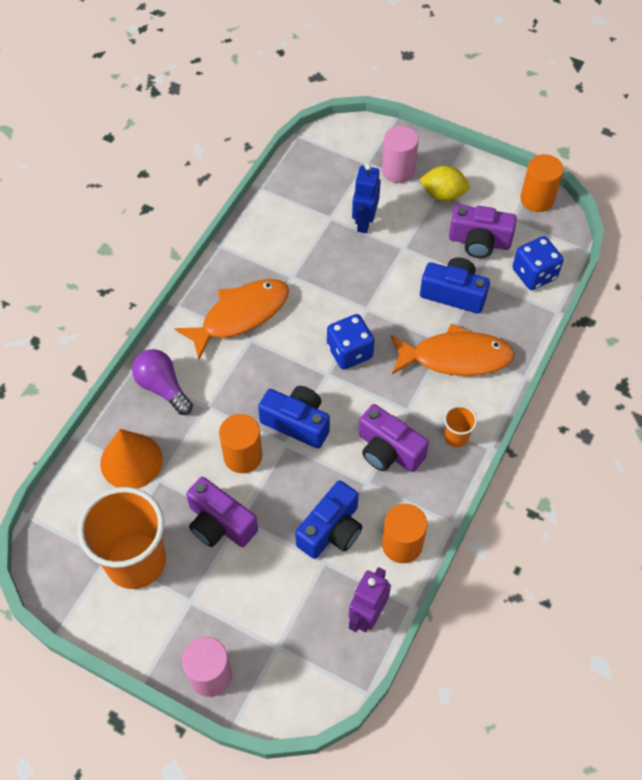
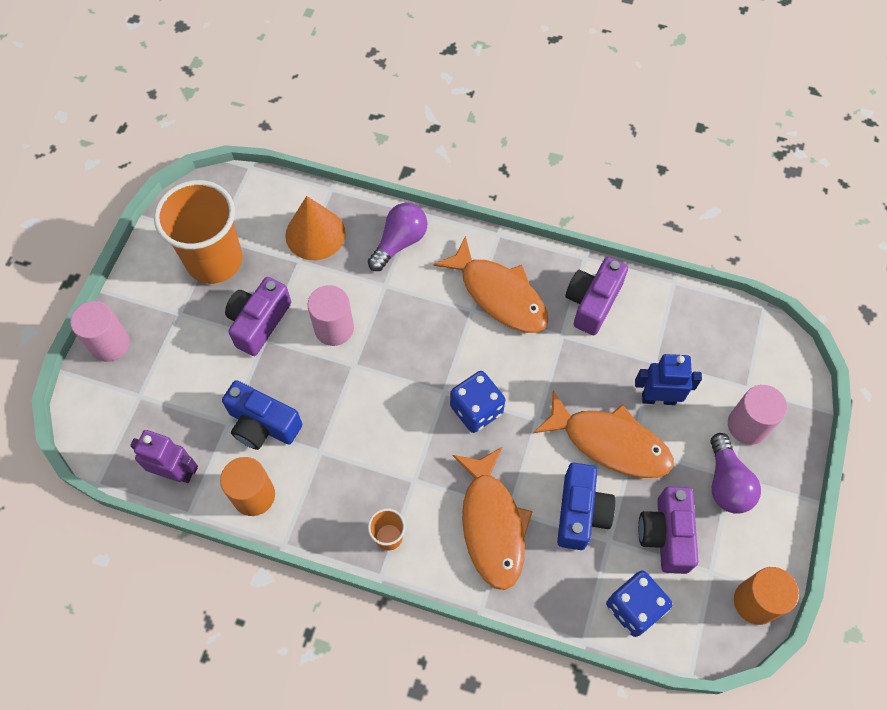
camera: 80 degrees right, 5 degrees up
(243, 456) = (334, 328): orange cylinder -> pink cylinder
(297, 423) = (380, 371): blue camera -> none
(388, 450) = (361, 467): purple camera -> purple camera (592, 302)
(397, 262) = (610, 443): none -> orange fish
(443, 194) = (726, 483): yellow lemon -> purple light bulb

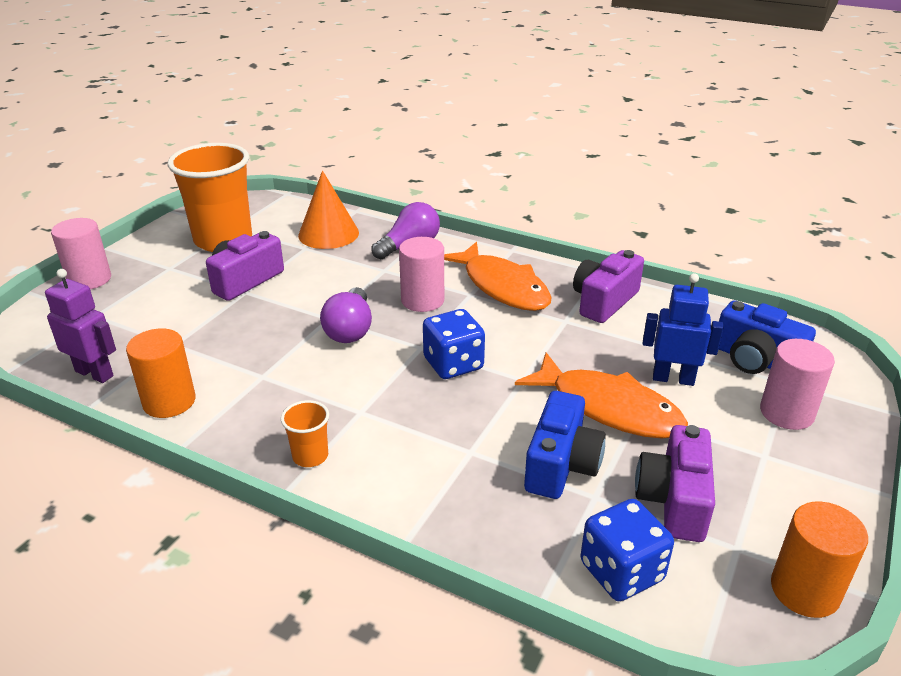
camera: 10 degrees right, 30 degrees down
(262, 424) = (210, 349): blue camera -> blue camera (755, 360)
(334, 328) = (319, 292): pink cylinder -> pink cylinder (422, 300)
(492, 525) = (444, 462): orange fish -> none
(726, 483) = (759, 461): purple light bulb -> purple light bulb (350, 330)

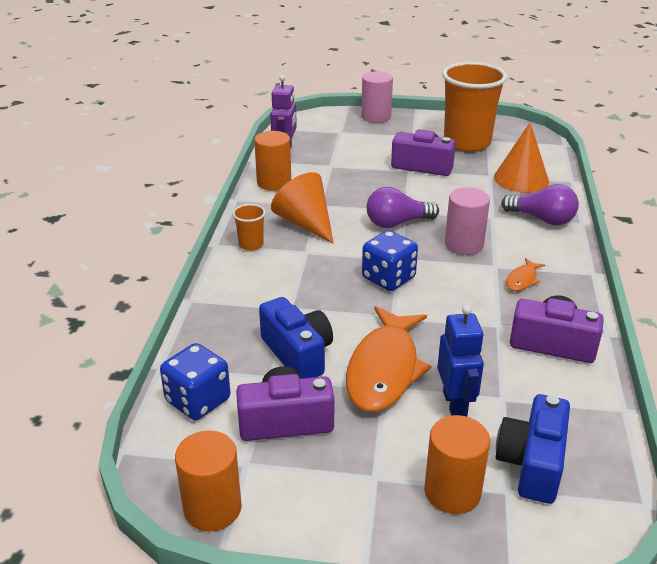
camera: 70 degrees right, 0 degrees up
(296, 397) = (305, 223): none -> orange cone
(502, 287) = (522, 280): orange fish -> orange fish, size x0.44
(561, 465) = (297, 354): blue camera -> blue camera turned 120 degrees counterclockwise
(786, 413) = (452, 492): pink cylinder -> orange cylinder

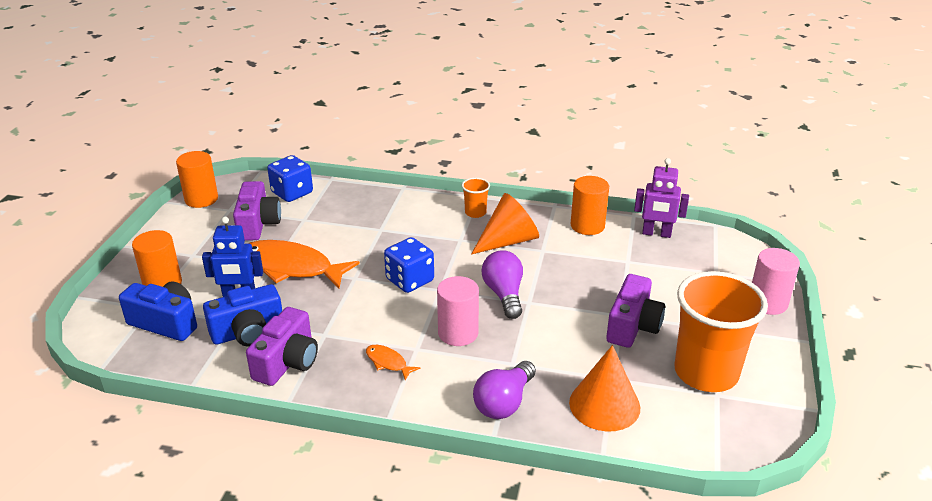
camera: 95 degrees right, 0 degrees up
(297, 354) = (324, 231): blue camera -> blue camera (248, 332)

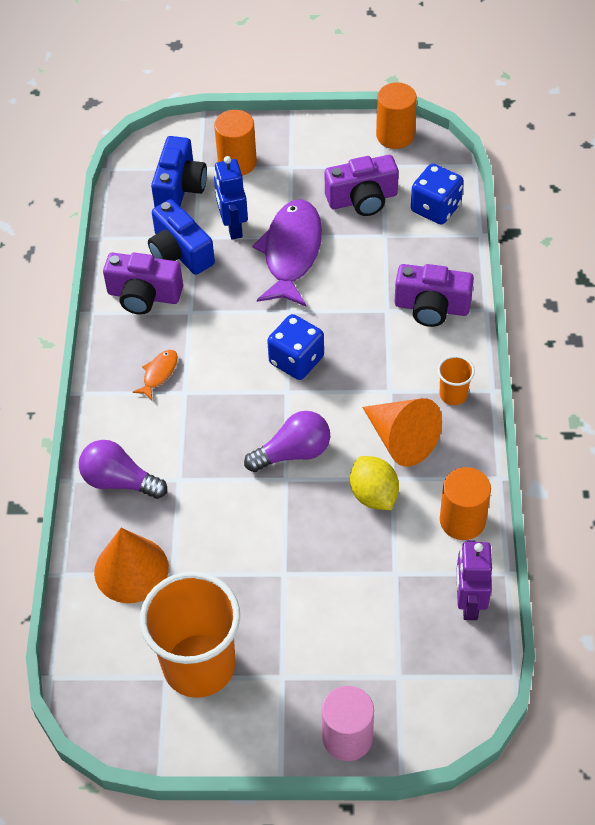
camera: 80 degrees right, 20 degrees up
(291, 267) = (291, 253): orange fish -> purple fish
(458, 333) = (216, 422): pink cylinder -> none
(556, 260) = (374, 495): none -> yellow lemon
(632, 326) = (265, 587): purple camera -> purple camera (431, 307)

